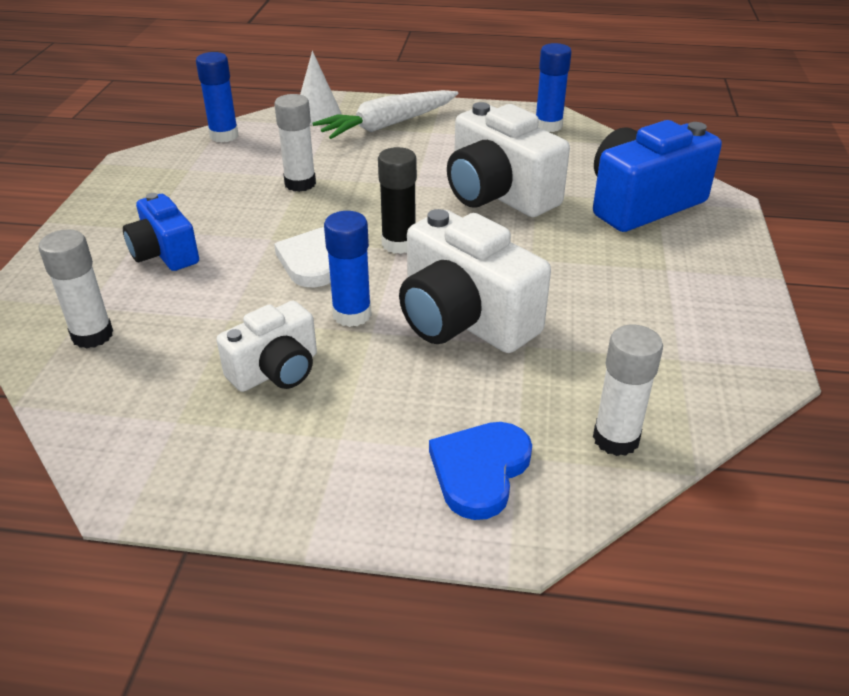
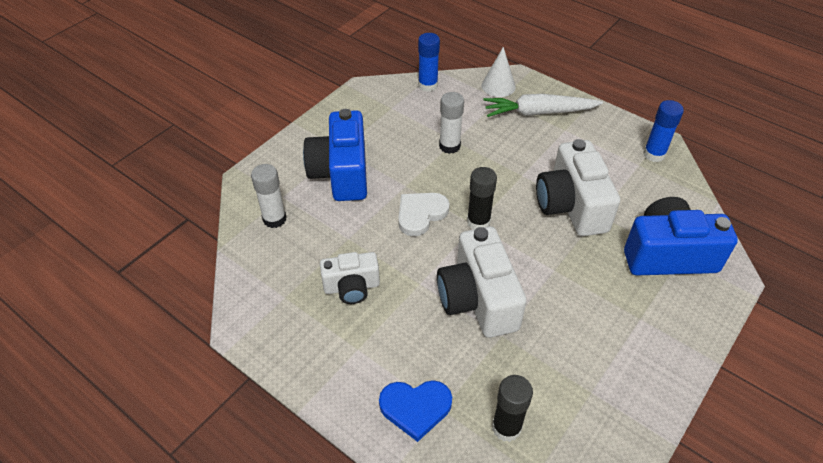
camera: 30 degrees right, 10 degrees up
(164, 253) = (341, 173): blue camera -> blue camera, size x1.68
(352, 314) = (416, 265): blue glue stick -> none
(480, 471) = (415, 408): blue heart -> blue heart turned 150 degrees counterclockwise
(616, 439) = (506, 427): white glue stick -> black glue stick

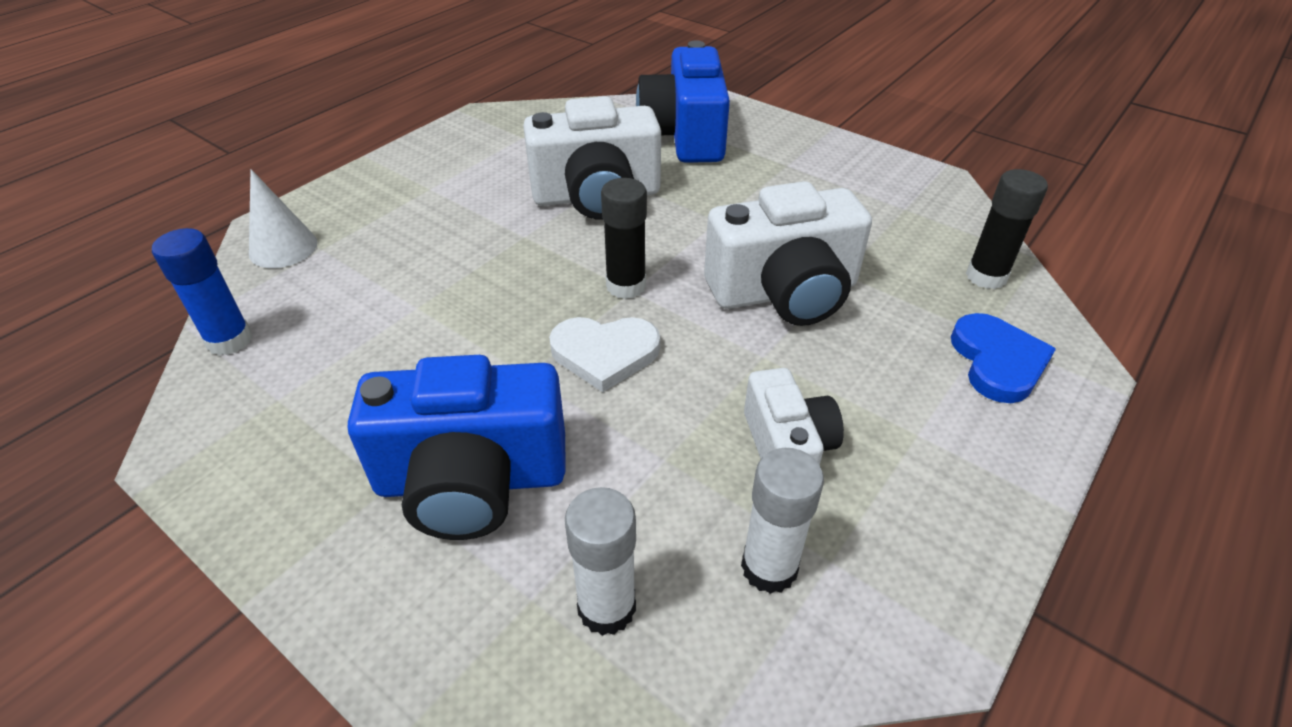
camera: 90 degrees left, 5 degrees down
(421, 214) = (605, 353): white heart -> white heart turned 45 degrees counterclockwise
(449, 146) = (431, 313): white glue stick -> white glue stick (769, 568)
(539, 113) = (378, 209): white carrot -> none
(654, 154) = (505, 124): blue glue stick -> none

